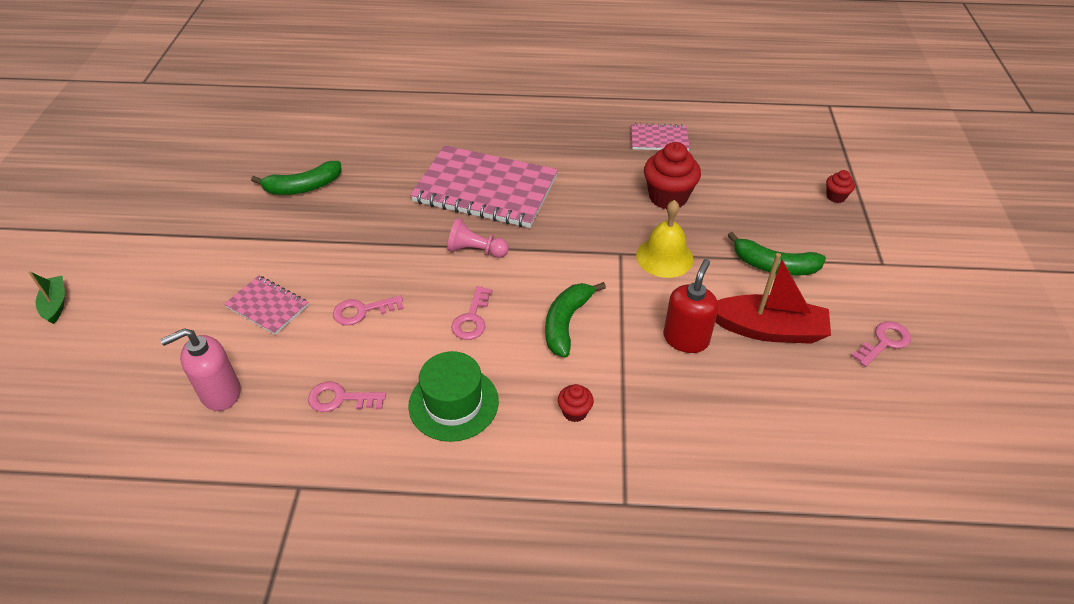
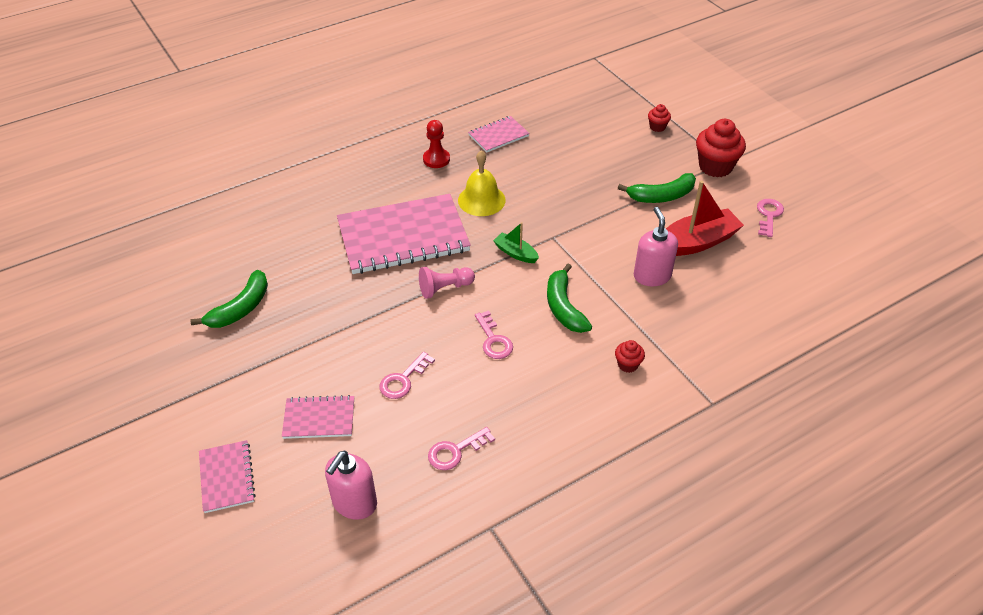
camera: 35 degrees left, 0 degrees up
(56, 304) = (113, 525): green boat -> green boat (515, 253)
(158, 314) = (227, 477): none -> pink notebook
(453, 403) = (541, 406): green hat -> none
(580, 136) = (436, 159): none -> red pawn
(664, 257) = (585, 225): yellow bell -> yellow bell (481, 200)
(668, 197) = (547, 179): red cupcake -> red cupcake (715, 167)
(686, 339) = (652, 276): red soap dispenser -> pink soap dispenser

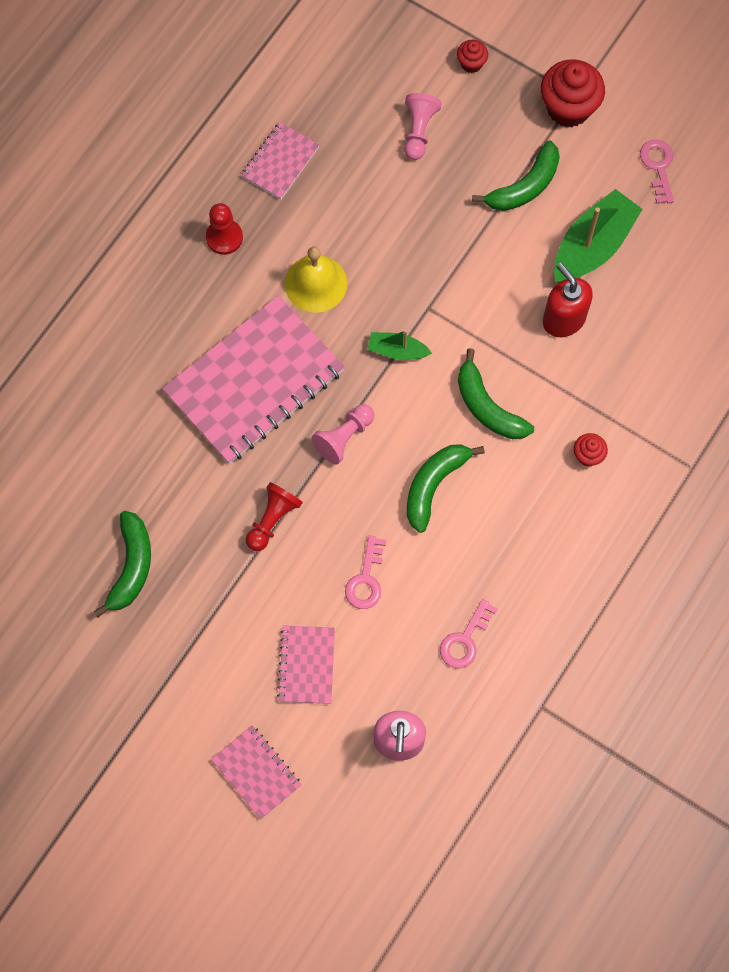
camera: 25 degrees left, 25 degrees up
(319, 418) = (306, 665): pink notebook -> pink notebook turned 60 degrees counterclockwise
(359, 317) = (272, 520): none -> red pawn
(493, 340) = (434, 485): pink key -> green banana
(601, 148) = (418, 131): none -> pink pawn
(652, 276) = (563, 319): pink soap dispenser -> red soap dispenser
(696, 242) = (593, 246): red boat -> green boat

